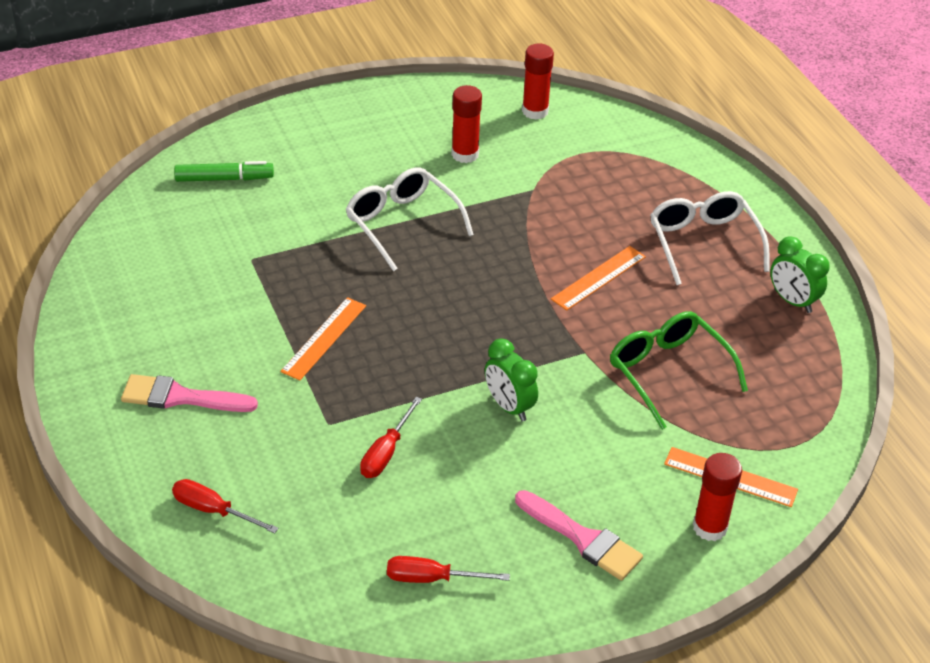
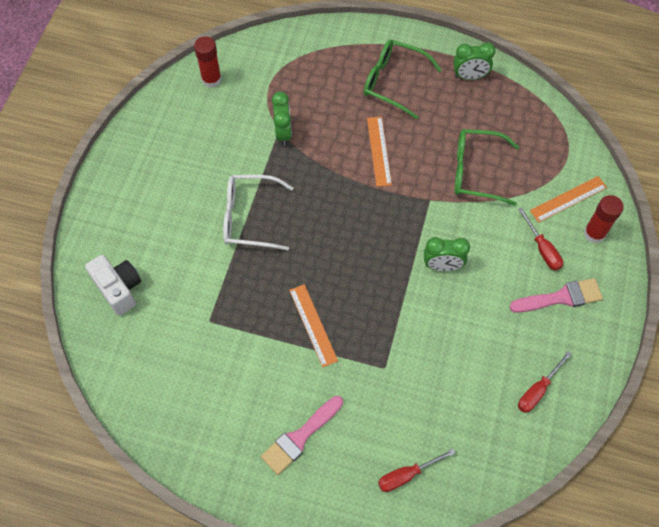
camera: 50 degrees left, 20 degrees up
(224, 179) = (119, 289): green marker -> white camera
(386, 452) = (430, 352): red screwdriver -> red screwdriver (542, 249)
(465, 154) = (217, 142): red glue stick -> none
(532, 194) = (283, 133): none -> green clock
(703, 243) = (393, 82): white glasses -> green glasses

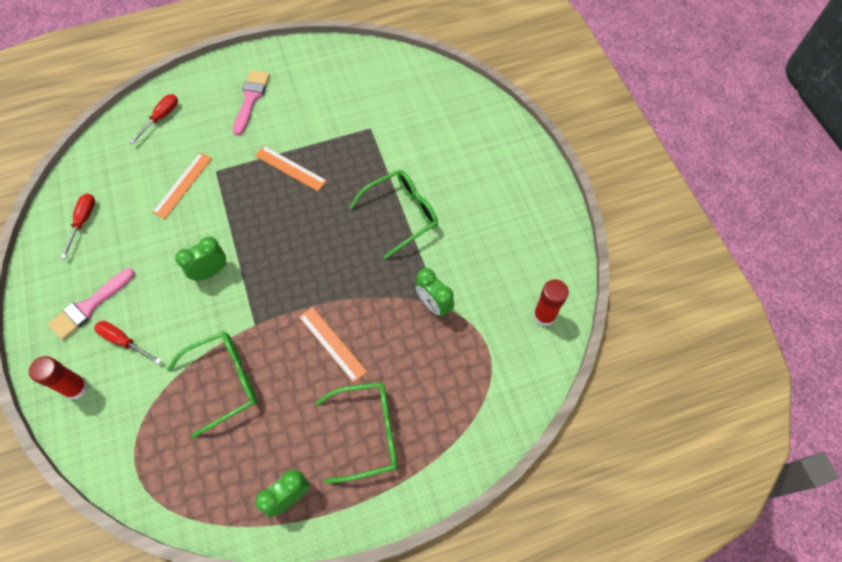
camera: 145 degrees right, 0 degrees up
(119, 289) = (453, 111): white camera -> none
(249, 217) = (402, 214): white glasses -> green glasses
(568, 199) = (116, 410): orange ruler -> orange ruler (183, 185)

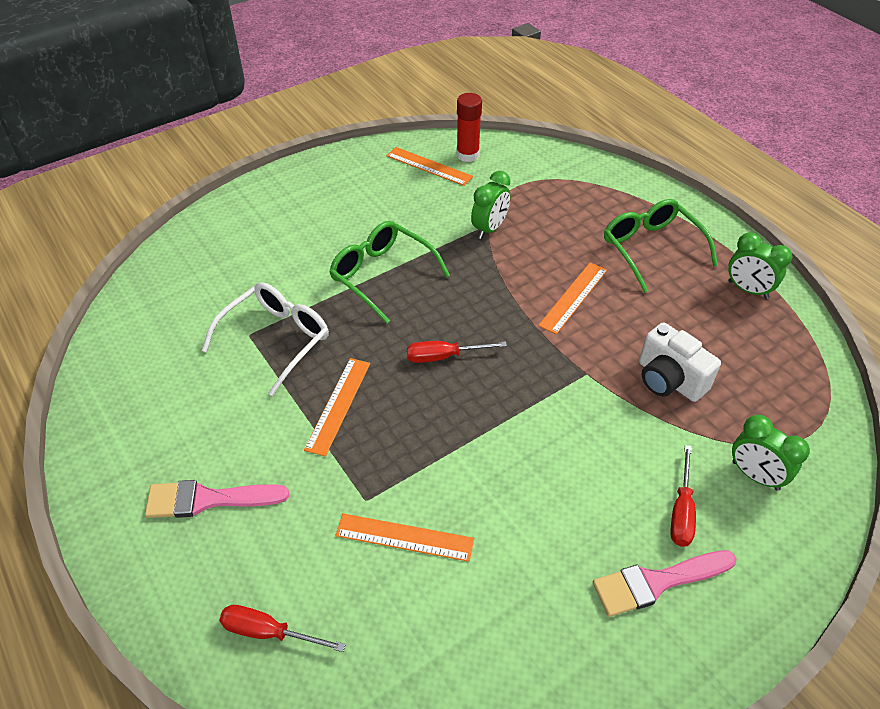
camera: 105 degrees left, 15 degrees down
(76, 388) = (772, 542): red glue stick -> none
(83, 221) = (522, 668): red screwdriver -> red screwdriver (444, 356)
(89, 306) = (656, 582): pink brush -> pink brush turned 135 degrees clockwise
(210, 272) = (536, 445): green clock -> green clock (755, 475)
(225, 381) = (669, 380): green glasses -> white camera
(360, 142) = (276, 339): none -> white glasses
(533, 278) = (429, 166): none -> orange ruler

